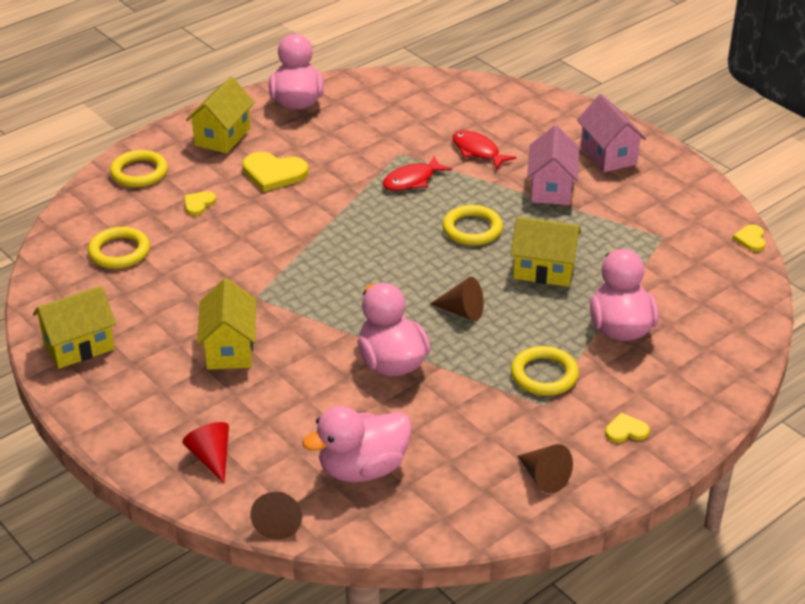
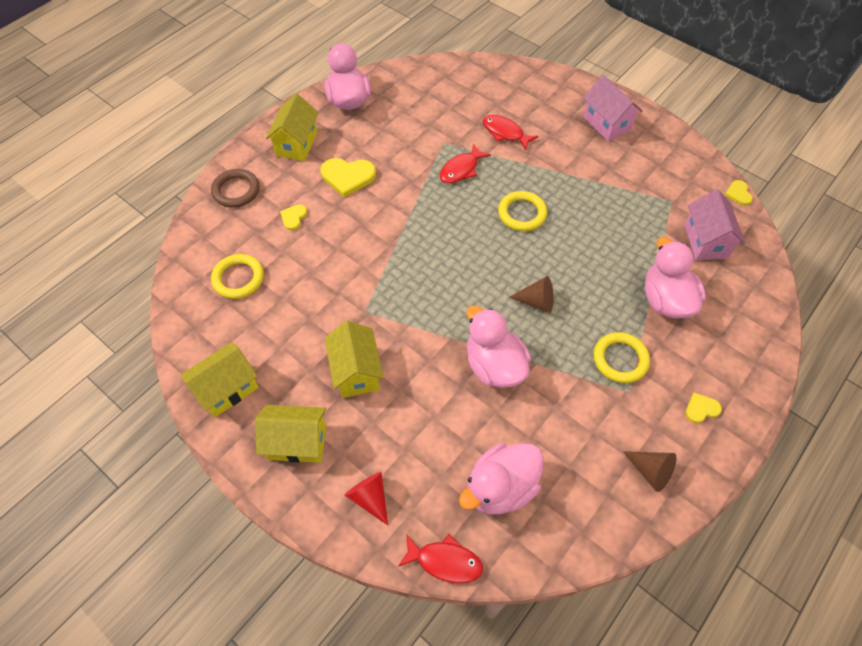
camera: 10 degrees left, 20 degrees up
(139, 172) = (236, 190): yellow ring -> brown ring
(278, 521) = (445, 561): brown cone -> red fish
(544, 270) = (589, 248): yellow house -> yellow house (297, 442)
(551, 188) = (572, 163): pink house -> pink house (706, 241)

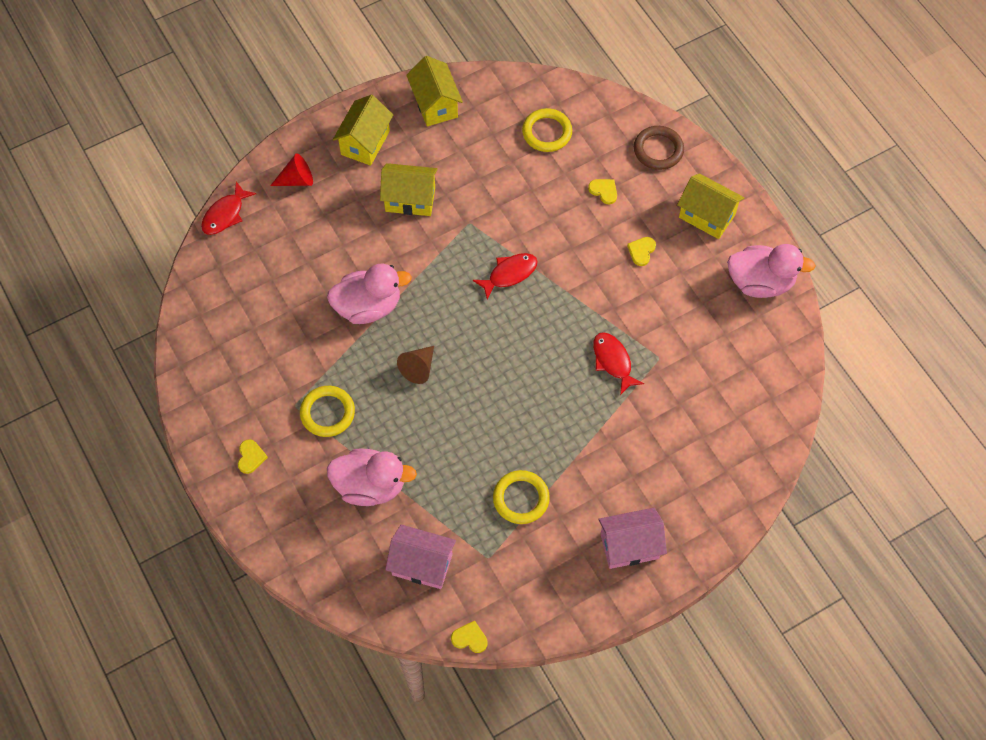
camera: 110 degrees right, 5 degrees up
(348, 177) = (641, 251): yellow heart -> yellow heart, size x0.54
(500, 487) = (260, 271): pink duck -> none
(505, 133) = (653, 426): red fish -> red fish (509, 274)
(522, 213) = (529, 397): yellow ring -> yellow ring (521, 498)
(650, 471) = (219, 387): brown cone -> none

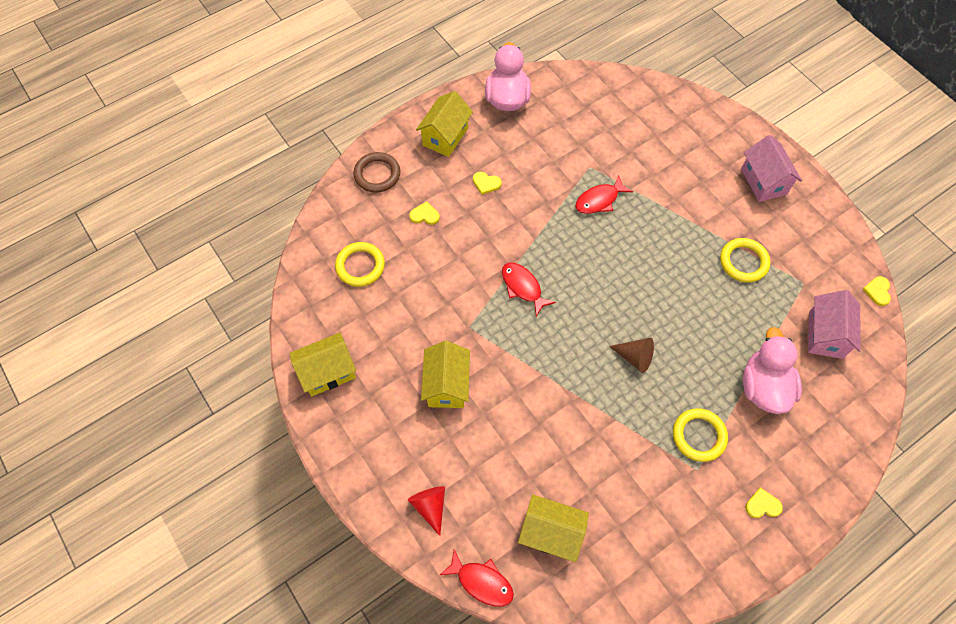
camera: 95 degrees left, 0 degrees up
(365, 143) = (378, 438): yellow house -> yellow house (550, 533)
(368, 306) = (576, 411): pink duck -> none
(604, 191) = (424, 215): yellow heart -> yellow heart turned 60 degrees clockwise

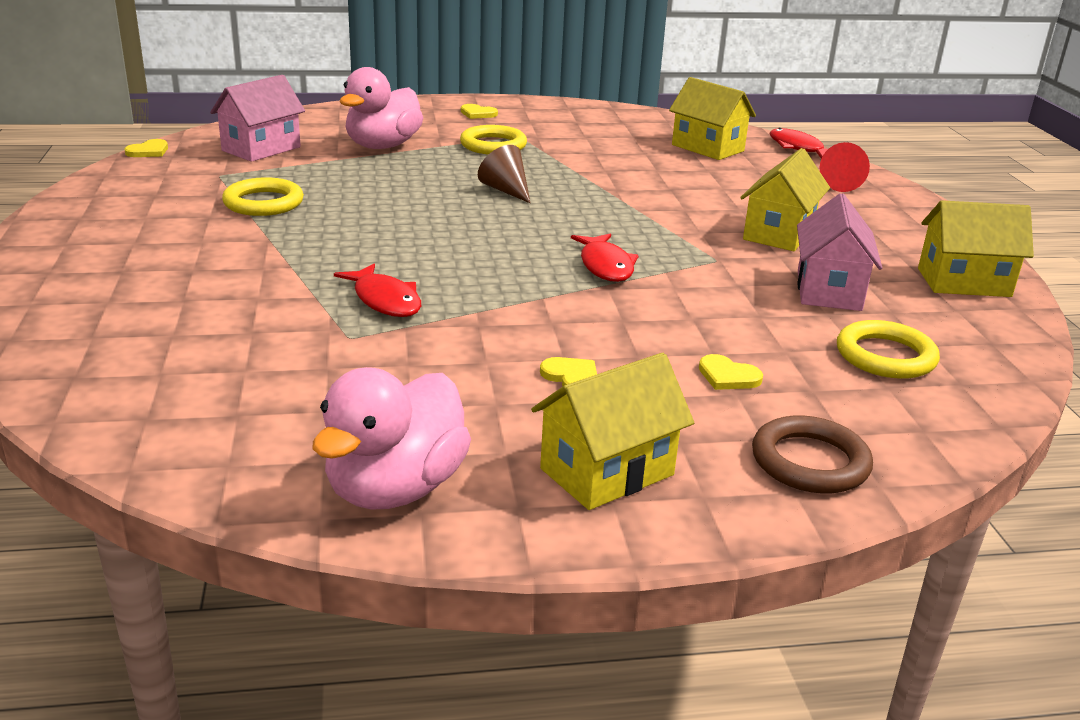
camera: 155 degrees left, 35 degrees down
(599, 200) = (385, 300): red fish -> red fish turned 60 degrees clockwise
(763, 181) = (103, 243): pink house -> pink house (828, 290)

